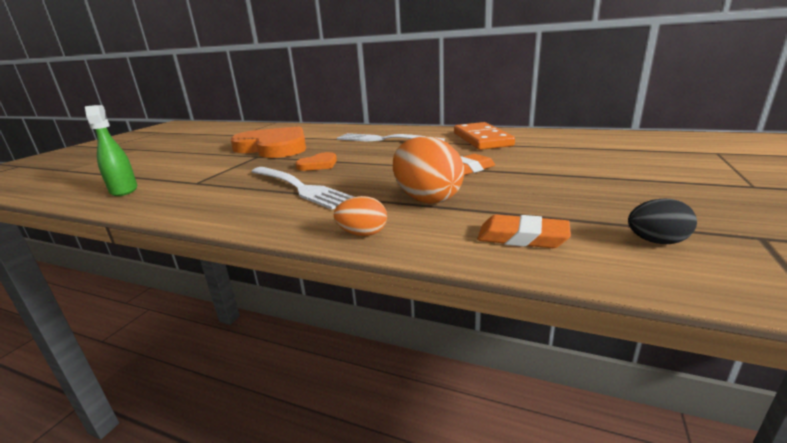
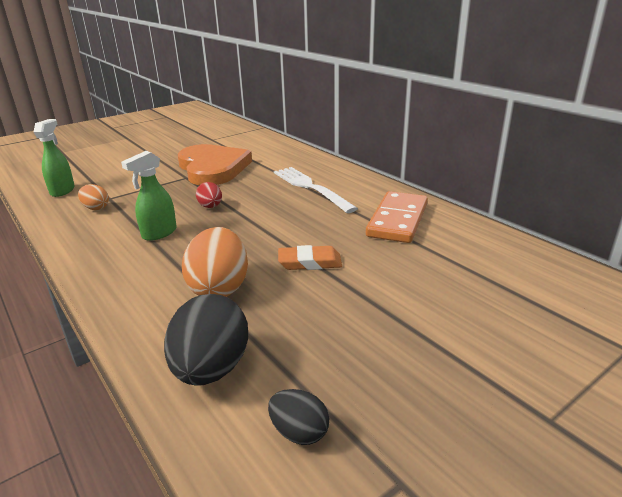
camera: 30 degrees right, 5 degrees up
(300, 188) = (159, 233): white fork -> green spray bottle
(318, 164) = (210, 207): orange heart -> red egg
(363, 234) = (123, 308): orange egg -> orange egg (96, 208)
(522, 237) = (211, 369): orange eraser -> black egg

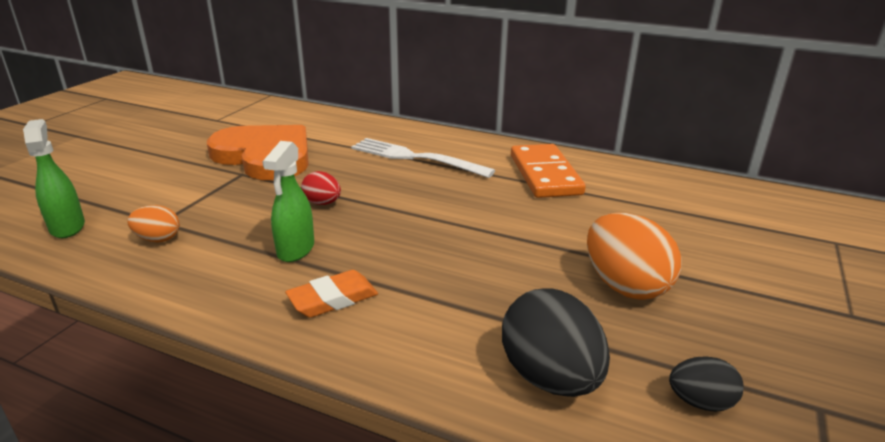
camera: 30 degrees left, 0 degrees up
(219, 288) = (451, 292): orange egg -> orange egg (625, 286)
(310, 262) = (512, 238): orange eraser -> orange eraser (333, 299)

